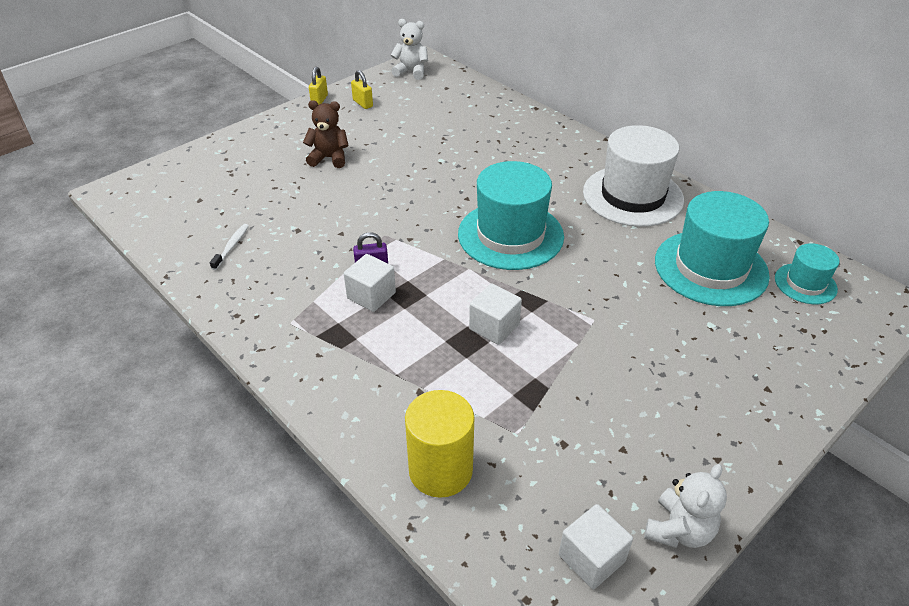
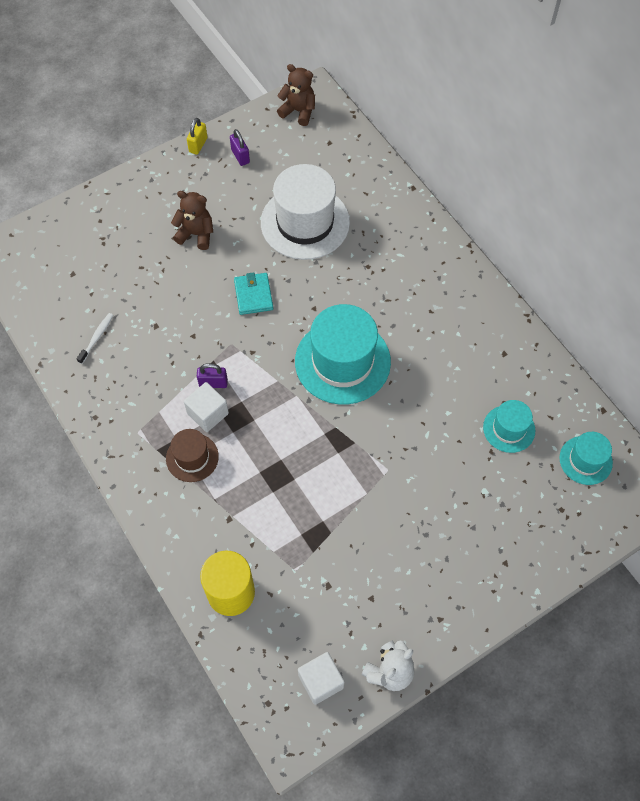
camera: 10 degrees right, 20 degrees up
(361, 337) = (192, 457): none -> brown hat
(362, 103) = (240, 156): yellow padlock -> purple padlock
(400, 195) = (253, 295): none -> turquoise wallet
(411, 72) = (298, 111): white teddy bear -> brown teddy bear
(494, 327) = (303, 464): white cube -> none
(632, 196) = (469, 328): white hat -> white hat (305, 222)
(710, 268) = (509, 429): turquoise hat -> turquoise hat, size x0.52

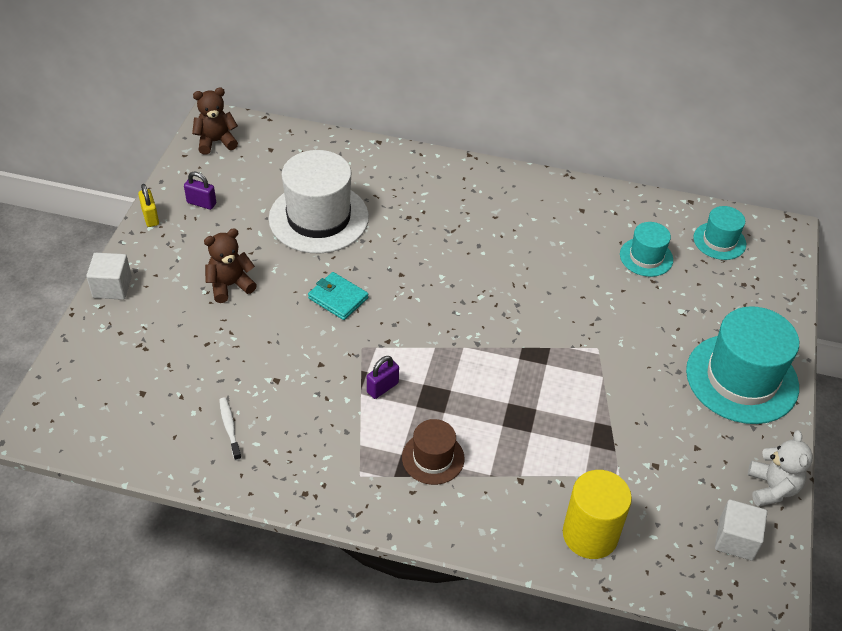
camera: 45 degrees left, 15 degrees down
(208, 413) = (406, 414): white cube -> white cube (112, 287)
(342, 361) = (470, 297): turquoise hat -> turquoise hat (742, 378)

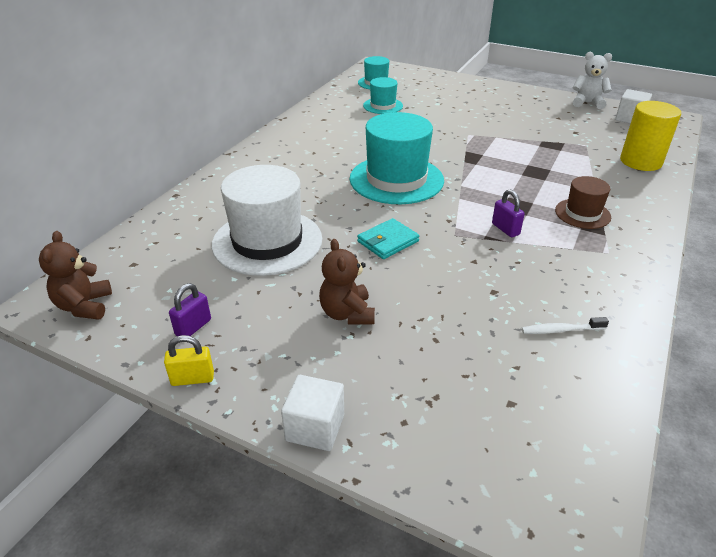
camera: 75 degrees left, 10 degrees down
(742, 378) = (500, 96): turquoise hat -> turquoise hat (396, 179)

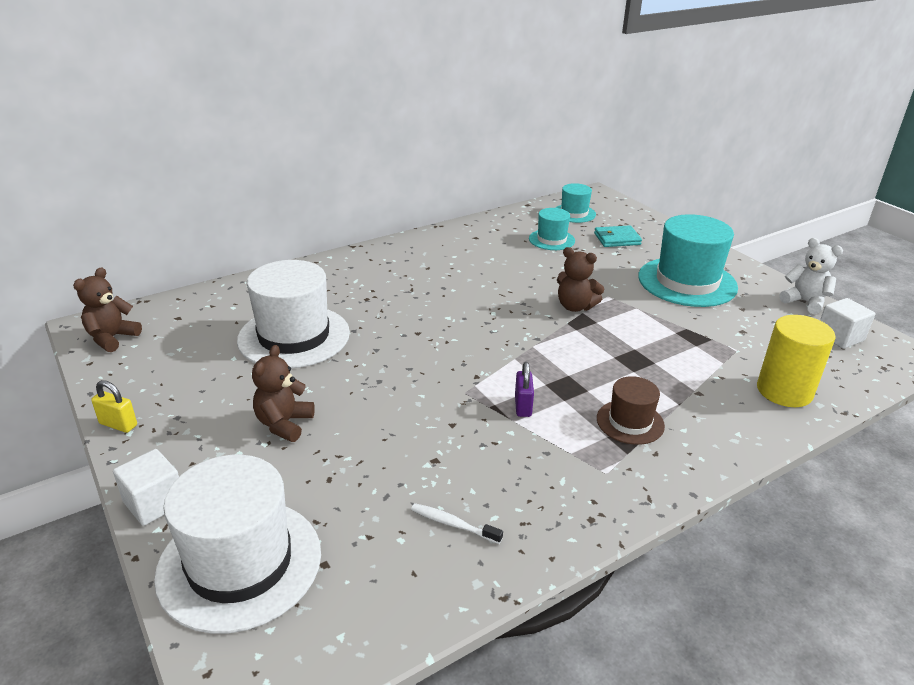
camera: 30 degrees right, 5 degrees down
(193, 327) = (162, 385): purple padlock -> none
(388, 241) = (394, 375): turquoise wallet -> turquoise wallet (617, 239)
(396, 179) = (474, 319): turquoise hat -> turquoise hat (687, 282)
(448, 437) = (240, 563): none -> white hat
(456, 148) = (575, 306): none -> brown teddy bear

